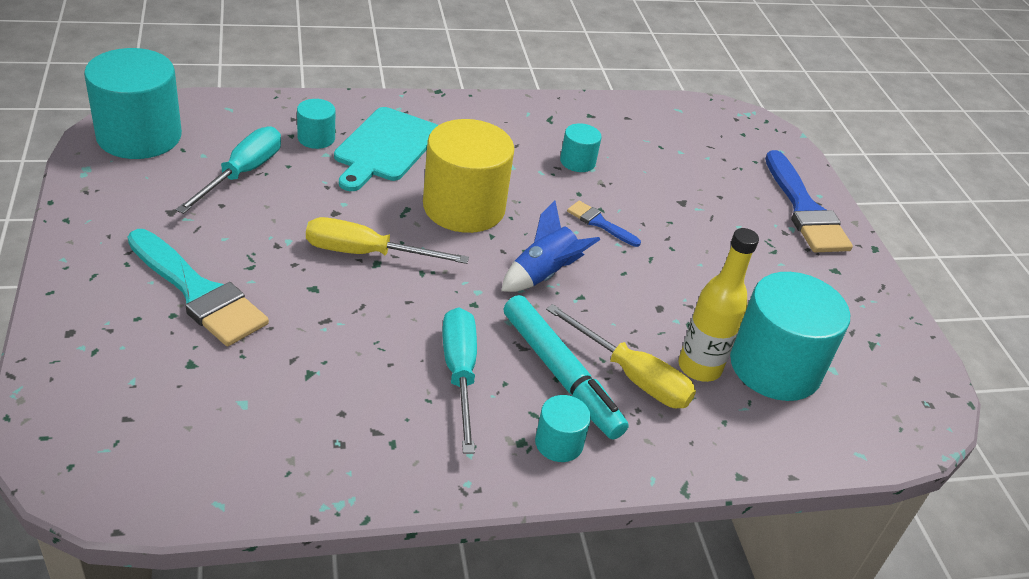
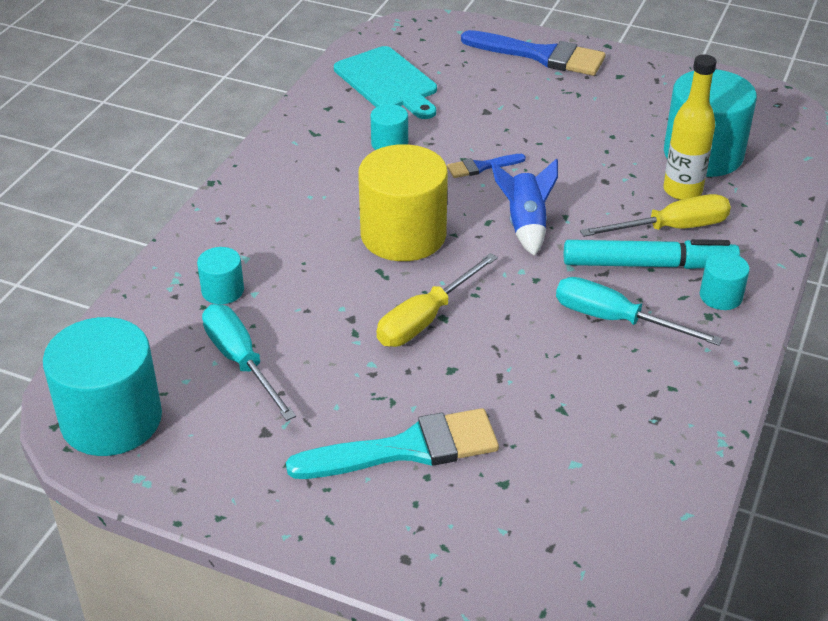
camera: 50 degrees left, 0 degrees up
(385, 147) = (276, 250): turquoise cutting board -> turquoise cutting board (388, 82)

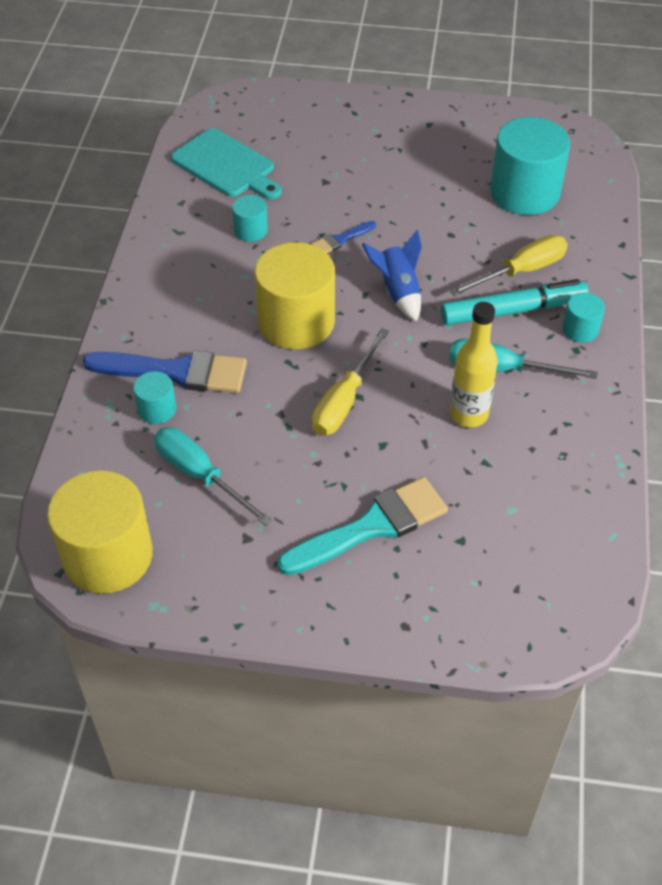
camera: 15 degrees left, 10 degrees up
(111, 419) = (108, 556): turquoise cylinder -> yellow cylinder
(540, 55) = (353, 114): blue brush -> blue brush (176, 372)
(682, 190) = (518, 232): yellow bottle -> yellow bottle (468, 414)

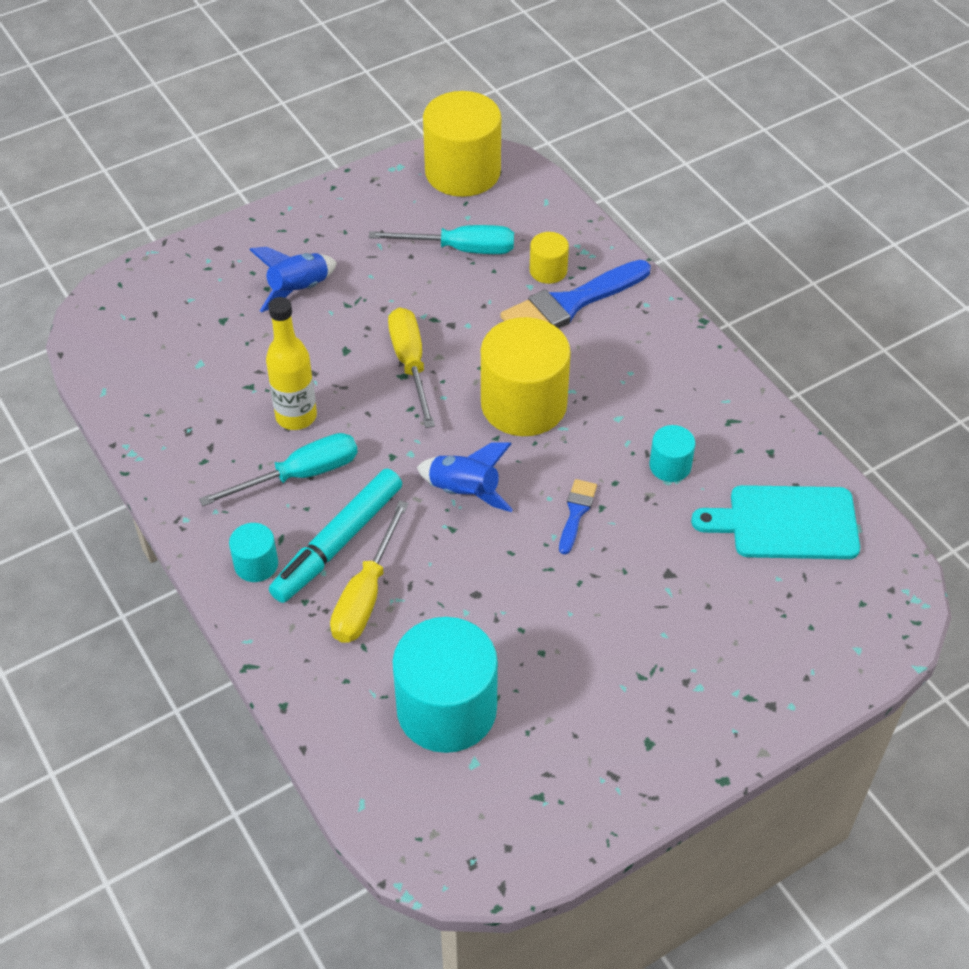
camera: 140 degrees right, 0 degrees up
(157, 409) = (548, 270): turquoise cylinder -> yellow cylinder
(371, 527) = (298, 290): turquoise brush -> blue rocket

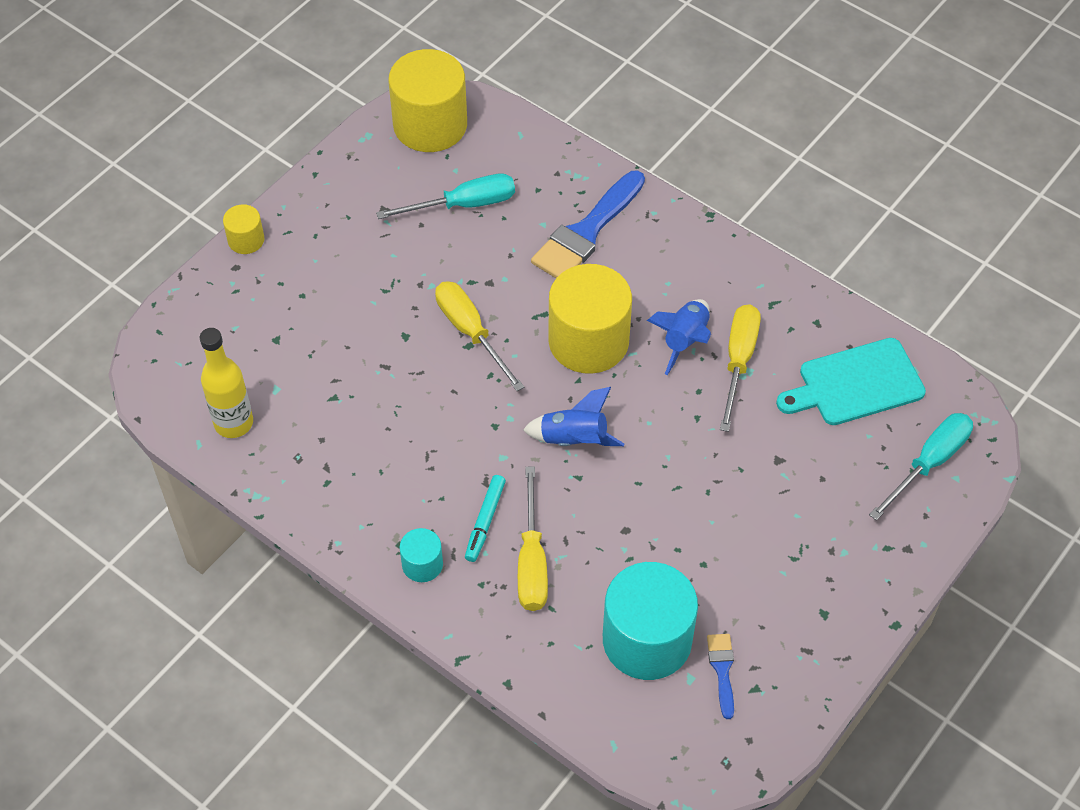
camera: 20 degrees left, 5 degrees up
(296, 416) = (391, 414): yellow bottle -> yellow bottle (233, 423)
(298, 290) = (333, 288): blue rocket -> blue rocket (684, 340)
(300, 475) = (421, 469): turquoise screwdriver -> turquoise screwdriver (929, 463)
(338, 543) = (485, 521): turquoise marker -> turquoise marker, size x0.58
(548, 270) = (553, 204): yellow cylinder -> yellow cylinder (246, 240)
(576, 512) = (678, 429): blue brush -> blue brush (722, 670)
(670, 466) = (738, 361): turquoise cylinder -> yellow screwdriver

